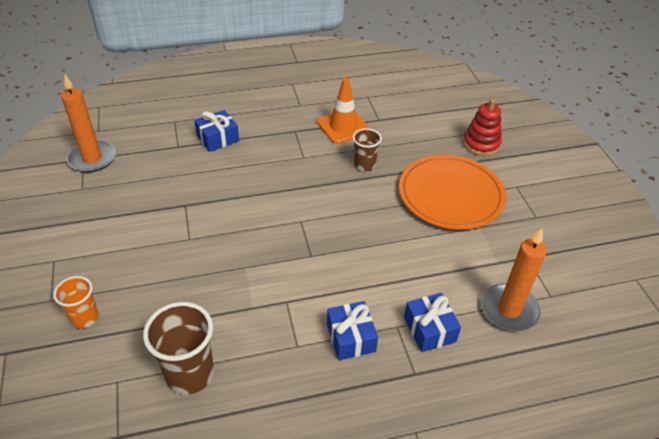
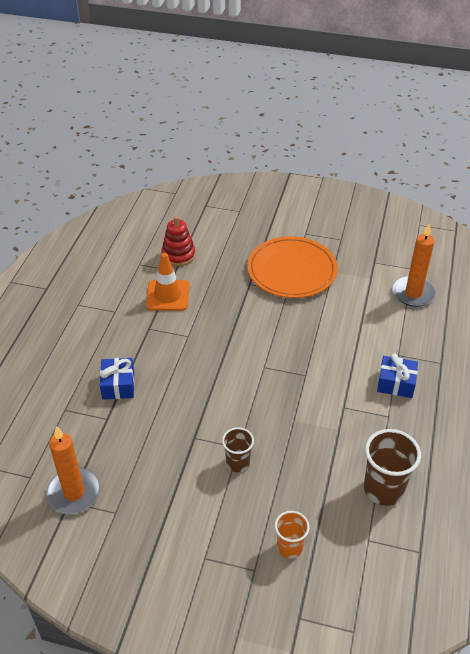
camera: 60 degrees left, 0 degrees up
(364, 165) = (225, 303): brown cup -> brown cup (237, 463)
(429, 329) = (409, 339): blue gift -> none
(481, 144) = (248, 228): red stacking toy -> red stacking toy (178, 255)

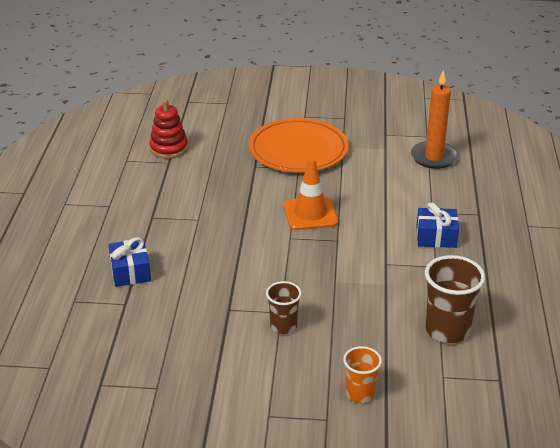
camera: 10 degrees left, 10 degrees down
(74, 493) = (104, 375): orange candle -> none
(167, 295) = (166, 185): orange traffic cone -> orange traffic cone (310, 214)

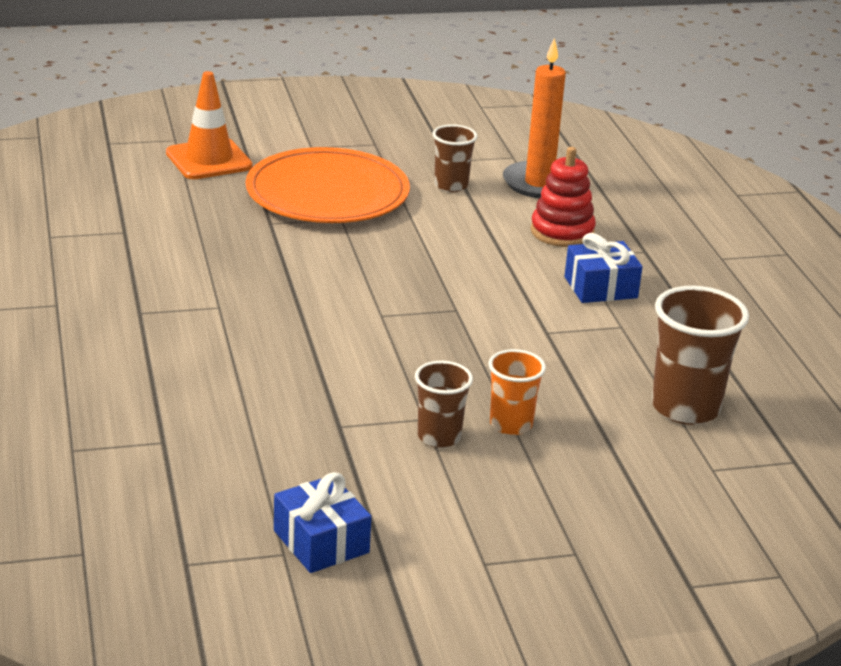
camera: 20 degrees left, 5 degrees down
(130, 272) = (147, 395): blue gift -> blue gift (321, 542)
(169, 148) = (114, 212): red stacking toy -> red stacking toy (562, 232)
(310, 214) = (395, 278): orange traffic cone -> orange traffic cone (209, 160)
(360, 394) = (606, 511): orange cup -> orange cup (511, 424)
(377, 152) = (451, 185): none -> brown cup

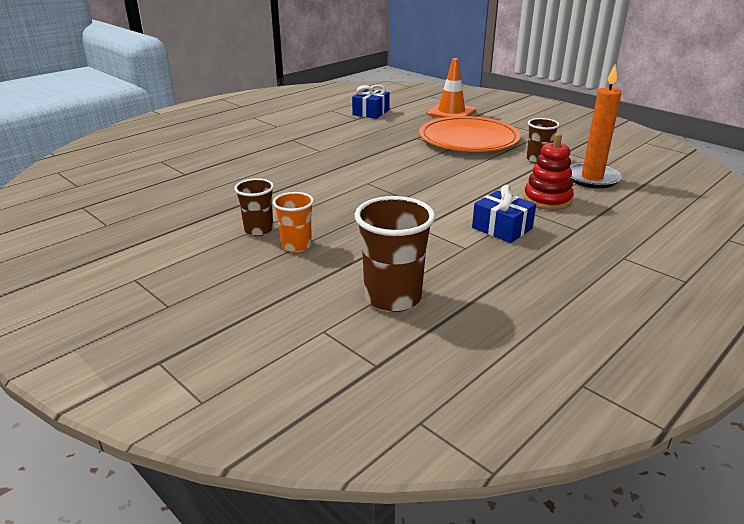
camera: 60 degrees right, 0 degrees up
(321, 542) = (123, 230): blue gift -> blue gift (371, 112)

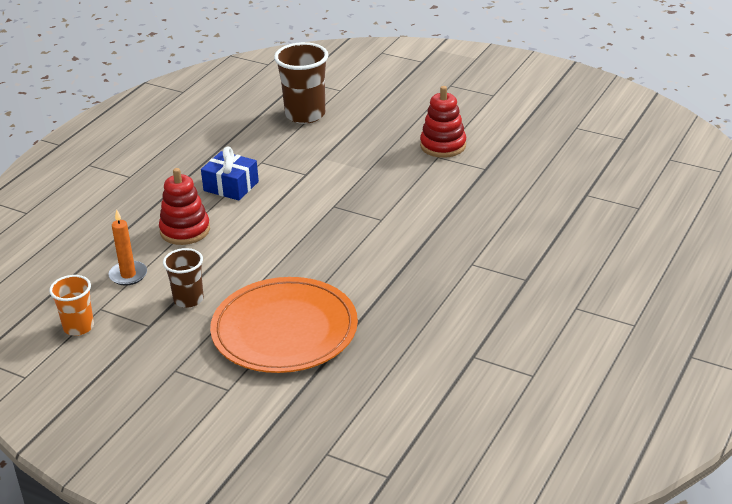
camera: 165 degrees right, 5 degrees up
(258, 230) = (443, 145): brown cup -> red stacking toy
(296, 246) = (400, 138): orange cup -> orange cup (78, 327)
(371, 112) = (462, 380): blue gift -> none
(451, 112) = (328, 410): orange traffic cone -> none
(592, 178) = (128, 275): orange candle -> orange candle, size x0.60

